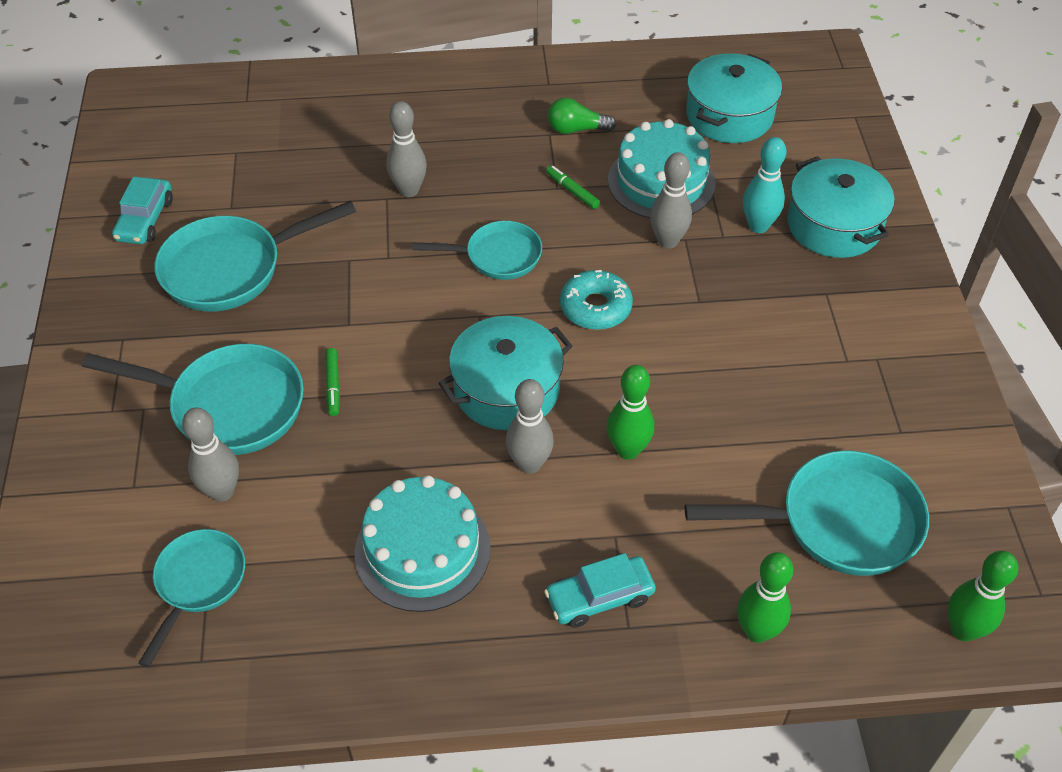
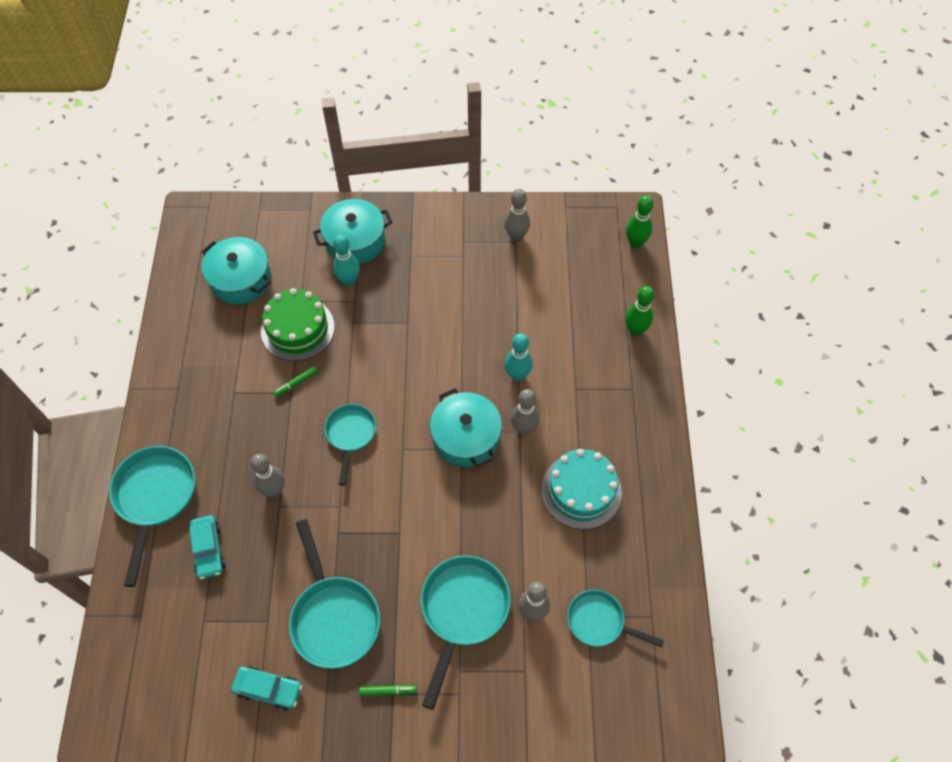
camera: 85 degrees left, 10 degrees up
(333, 385) = (452, 542): green marker -> green marker (388, 691)
(576, 129) = (233, 374): green light bulb -> none
(595, 307) = (405, 380): turquoise donut -> none
(599, 597) = (614, 400): turquoise car -> turquoise car (208, 550)
(628, 450) = (517, 375): green bowling pin -> turquoise bowling pin
(661, 181) = (297, 329): turquoise cake -> green cake
(667, 241) = (353, 332): grey bowling pin -> grey bowling pin (516, 236)
(838, 522) = (571, 282): turquoise pan -> turquoise pan (155, 498)

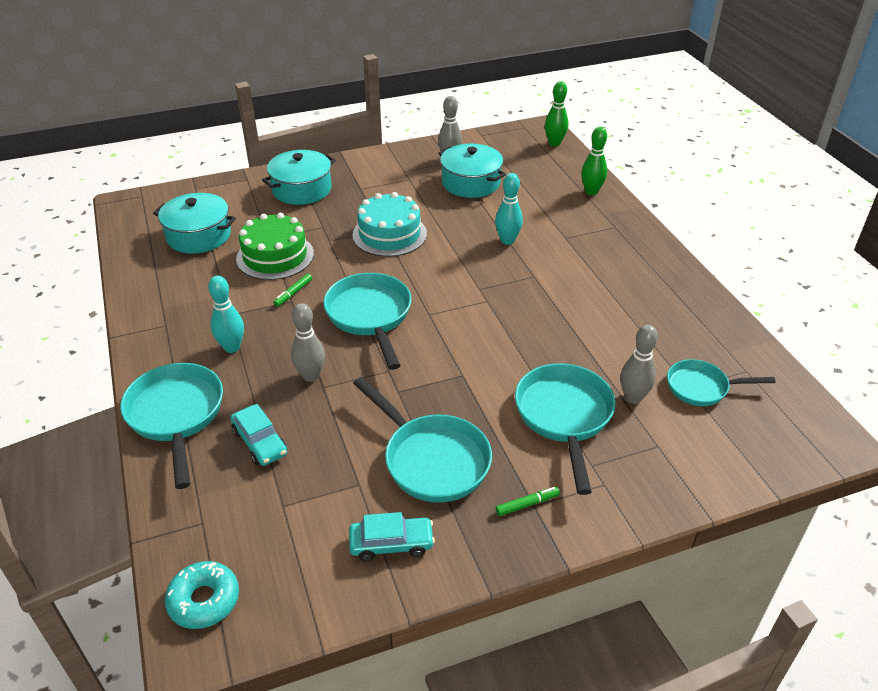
camera: 20 degrees left, 20 degrees down
(119, 689) = (204, 600): none -> turquoise donut
(349, 280) = (309, 215): turquoise bowling pin -> turquoise bowling pin (232, 347)
(350, 435) = (370, 316): turquoise pan -> turquoise pan, size x1.59
(466, 437) = (486, 291): turquoise pot -> turquoise pot (471, 183)
(523, 428) = (536, 273): grey bowling pin -> none
(581, 491) = (618, 301): turquoise cake -> turquoise cake (389, 234)

